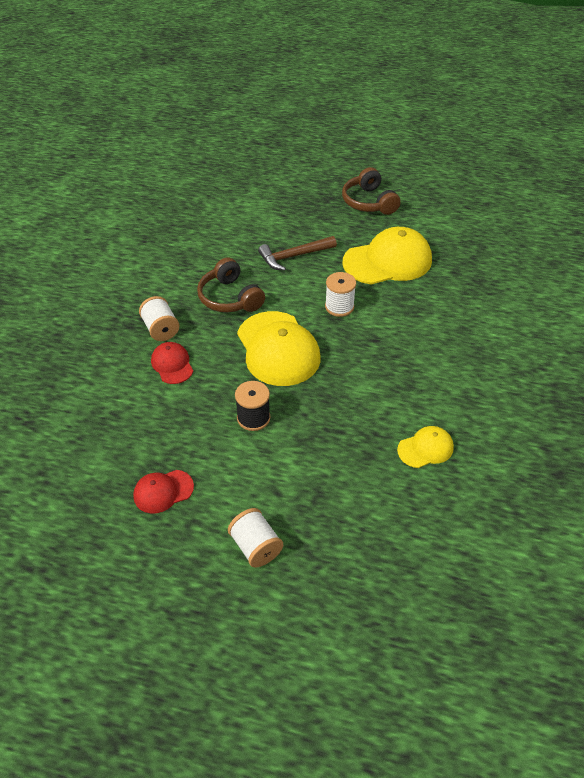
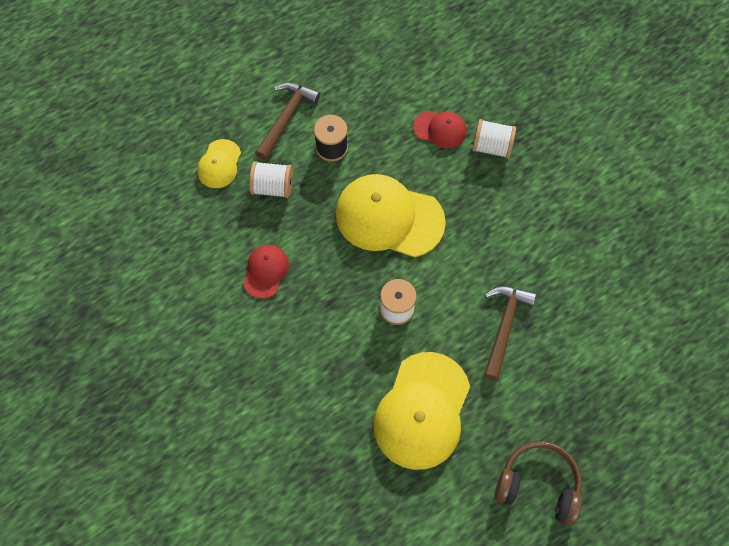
camera: 130 degrees right, 20 degrees up
(163, 491) = (319, 51): red cap -> red cap (266, 271)
(229, 298) = (488, 226): brown headphones -> none
(255, 467) = (286, 118): none -> brown hammer
(255, 547) = (225, 75): white spool -> white spool (273, 187)
(425, 448) = (192, 240): yellow cap -> yellow cap (219, 164)

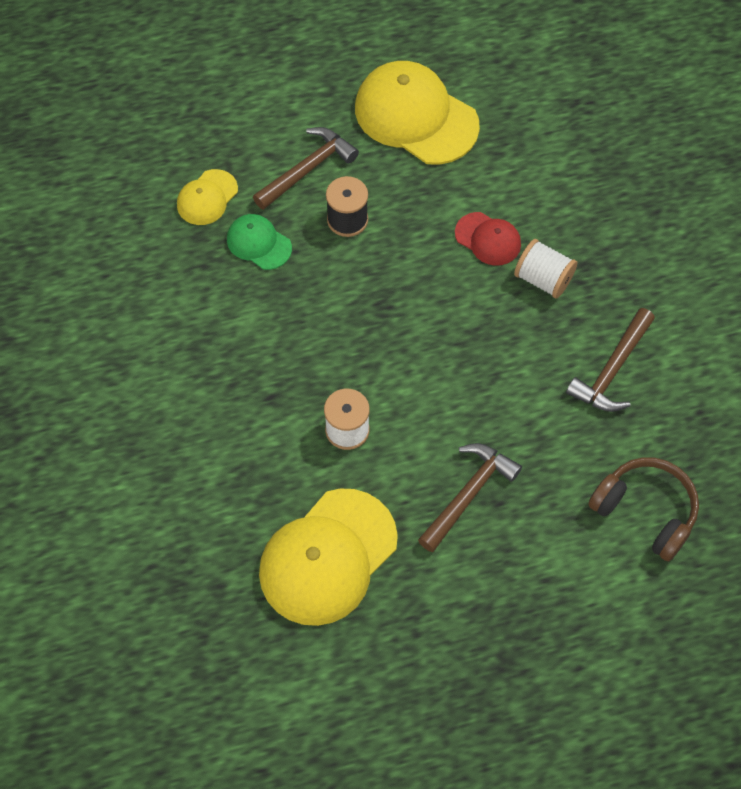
camera: 20 degrees right, 5 degrees down
(266, 271) = (210, 337): red cap -> none
(273, 187) = (259, 243): white spool -> green cap
(389, 217) = (382, 322): yellow cap -> yellow cap (416, 116)
(538, 484) = (432, 691): brown headphones -> brown headphones (645, 511)
(567, 199) = (612, 370): none -> brown hammer

